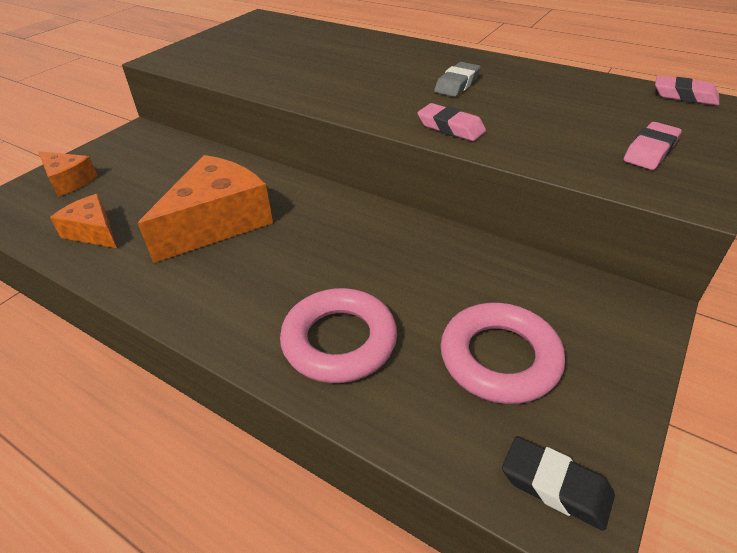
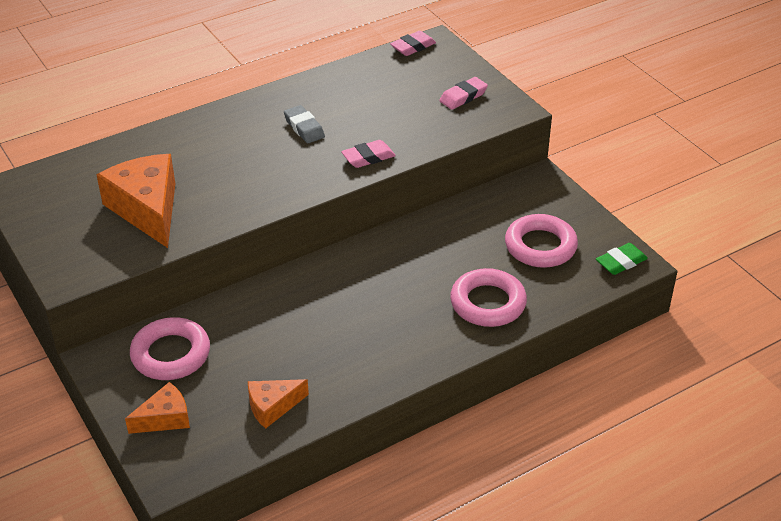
camera: 65 degrees left, 0 degrees up
(152, 158) = (171, 354): none -> pink ring
(218, 222) = (317, 331): orange cheese -> orange cheese (147, 209)
(555, 486) = (621, 262): black eraser -> green eraser
(650, 151) = (463, 97): pink eraser -> pink eraser turned 75 degrees clockwise

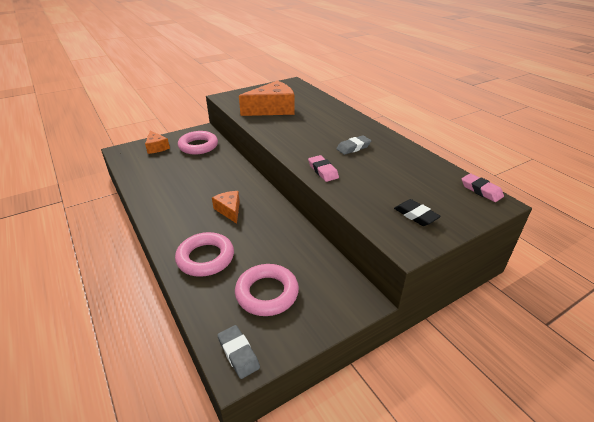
camera: 90 degrees right, 5 degrees down
(272, 407) = (149, 174): orange cheese -> orange cheese (229, 210)
(463, 97) = (415, 215): pink eraser -> black eraser
(621, 262) = (238, 353): green eraser -> grey eraser

